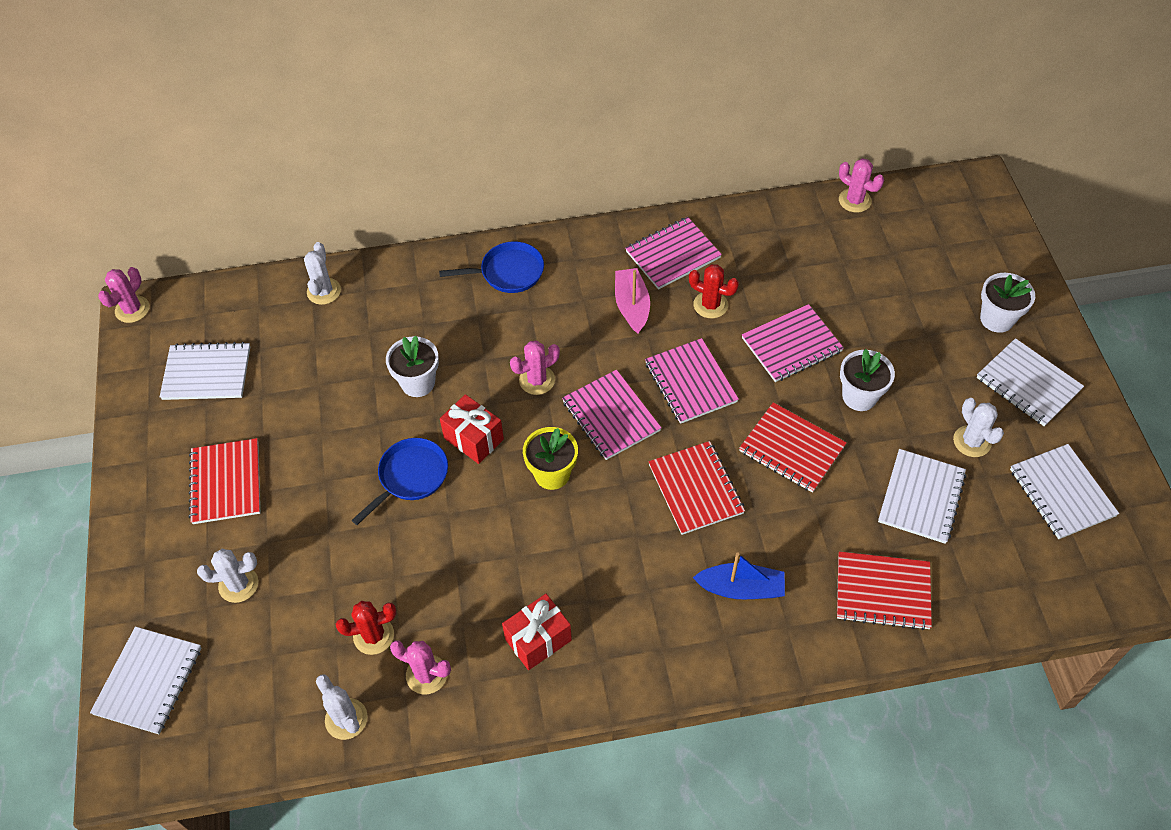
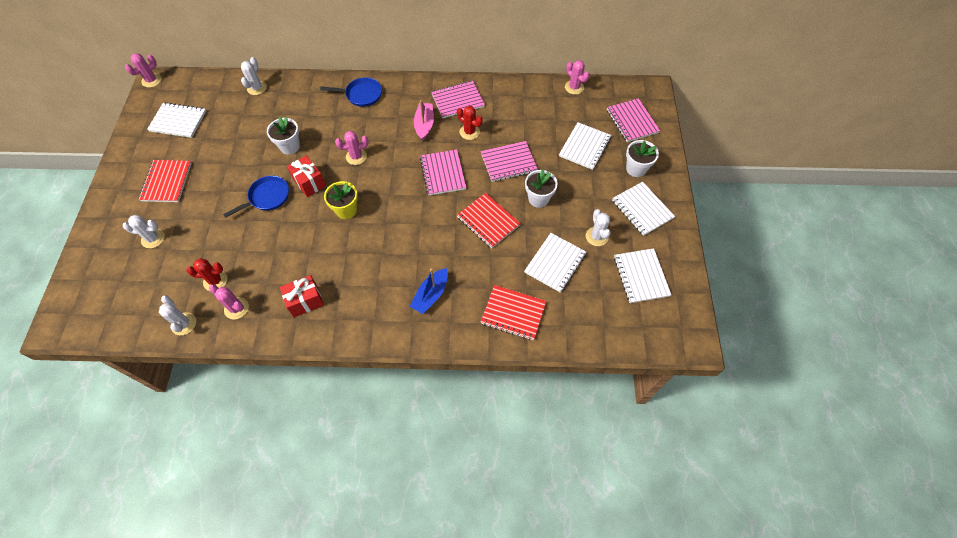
camera: 10 degrees right, 5 degrees up
(148, 681) = (86, 281): white notebook -> white notebook (584, 147)
(611, 416) = (390, 184): pink notebook -> pink notebook (632, 121)
(695, 489) = (424, 234): red notebook -> none
(741, 588) = (431, 295): blue boat -> blue boat turned 105 degrees clockwise

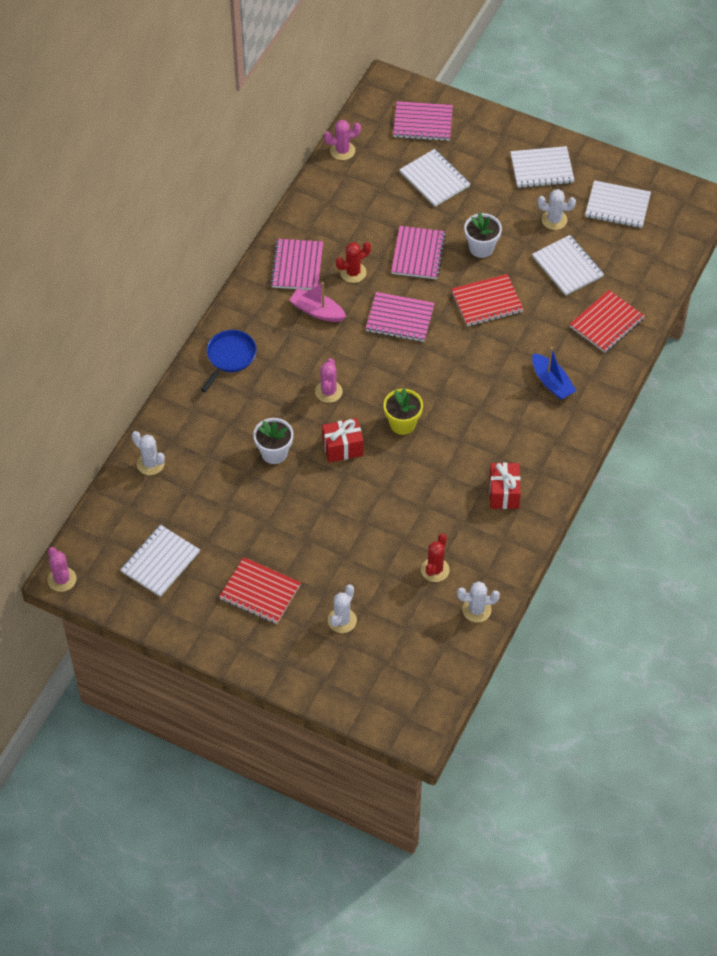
camera: 65 degrees left, 5 degrees down
(236, 308) = (481, 557): pink cactus -> none
(267, 197) = (341, 494): blue pan -> none
(636, 169) = (488, 150): white flower pot -> none

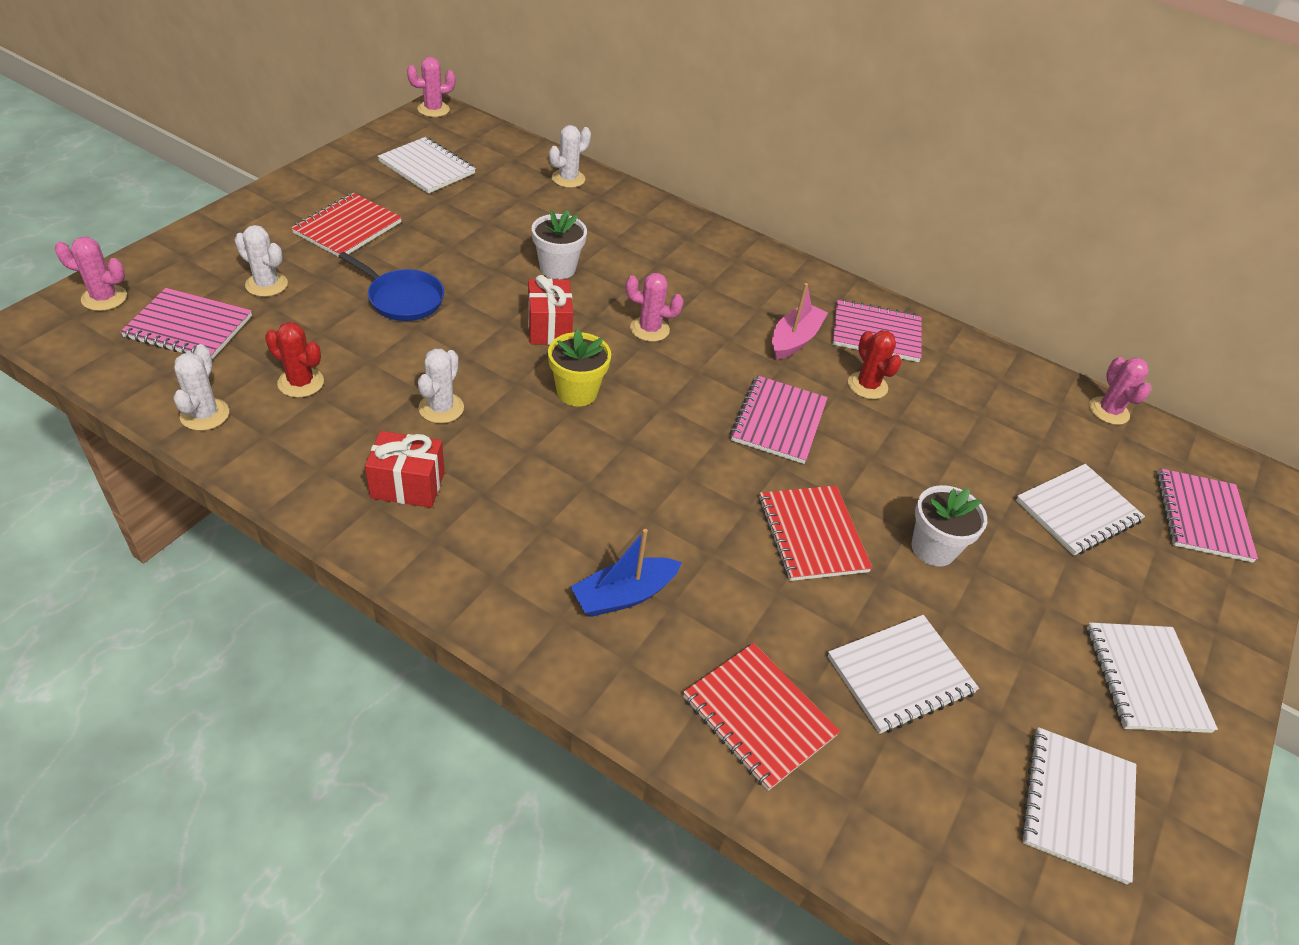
camera: 90 degrees right, 10 degrees down
(229, 357) = (719, 255): blue pan -> blue pan (402, 298)
(383, 709) = (104, 298): none -> pink cactus
(418, 254) = (911, 464): pink notebook -> pink notebook (188, 327)
(554, 220) = (1017, 675): white cactus -> white cactus (441, 408)

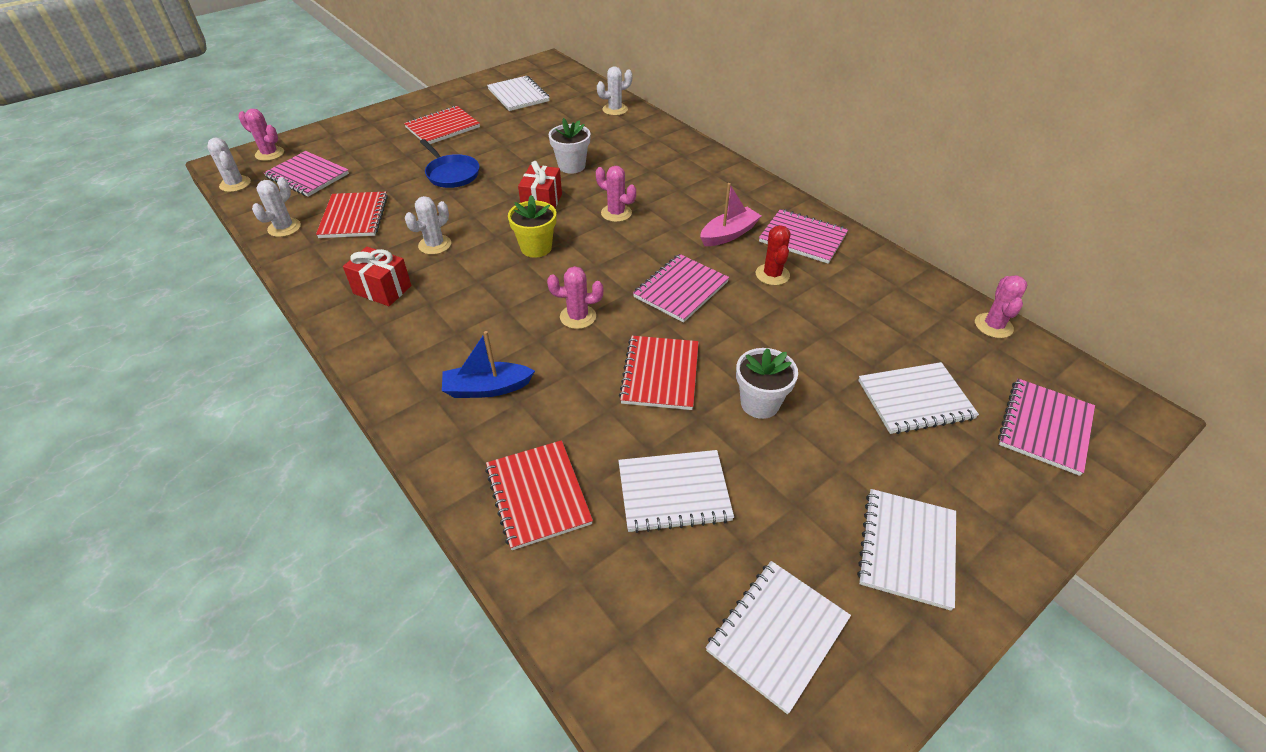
camera: 25 degrees right, 0 degrees up
(266, 284) = (370, 156): white cactus -> white cactus (235, 184)
(301, 383) = (354, 217): red cactus -> red notebook
(433, 109) = (545, 60): pink cactus -> pink cactus (578, 317)

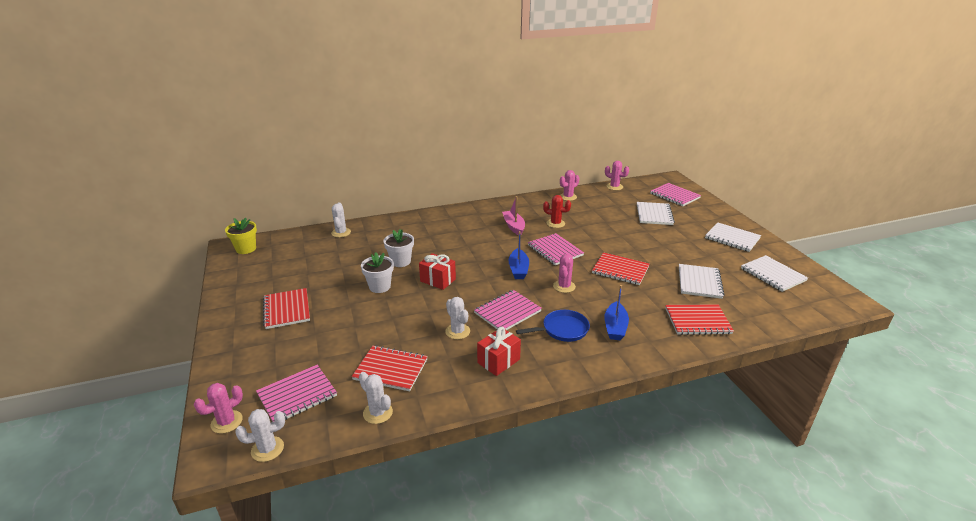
camera: 70 degrees left, 15 degrees down
(451, 174) = (366, 313): blue pan -> blue pan (562, 330)
(518, 95) = (273, 267): white notebook -> none
(536, 248) = (487, 290): yellow flower pot -> yellow flower pot (246, 249)
(603, 263) = (518, 269): none -> blue boat
(616, 213) = (469, 256): pink cactus -> pink cactus (568, 197)
(760, 403) = (648, 249): white flower pot -> white flower pot (379, 287)
(802, 238) = (529, 209): pink notebook -> pink notebook (507, 312)

